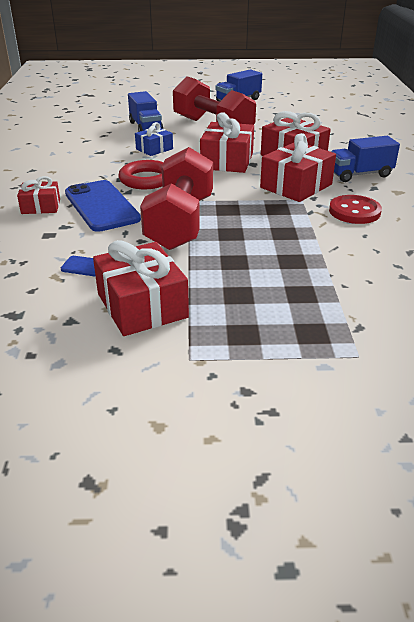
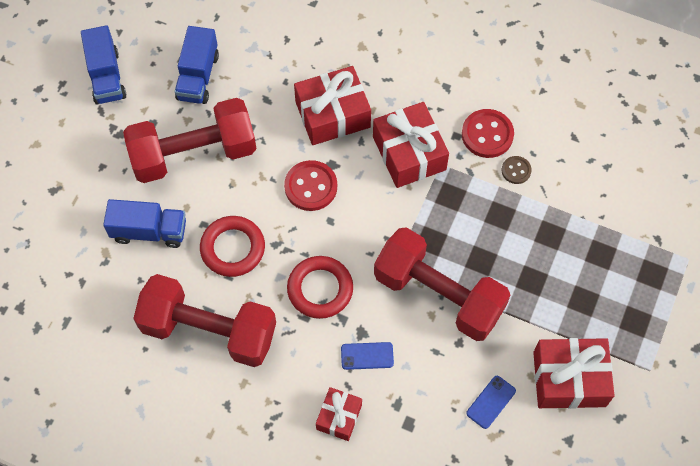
camera: 65 degrees left, 30 degrees up
(86, 154) = (209, 330): none -> red dumbbell
(101, 206) = (367, 356): blue phone -> blue phone, size x0.47
(154, 149) = (232, 248): blue gift -> red ring
(227, 161) = (311, 187): red gift -> red button
(337, 231) = (516, 170): none -> brown button
(360, 174) = (411, 80): blue truck -> blue truck (198, 76)

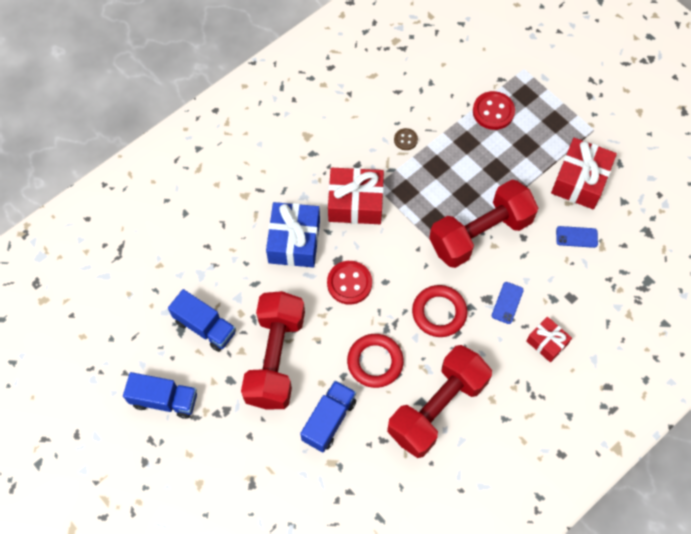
camera: 65 degrees left, 0 degrees up
(332, 114) = (294, 241): red gift -> blue gift
(487, 134) = (367, 145): red button -> red button (493, 111)
(491, 402) = (576, 237): blue phone -> blue phone turned 60 degrees counterclockwise

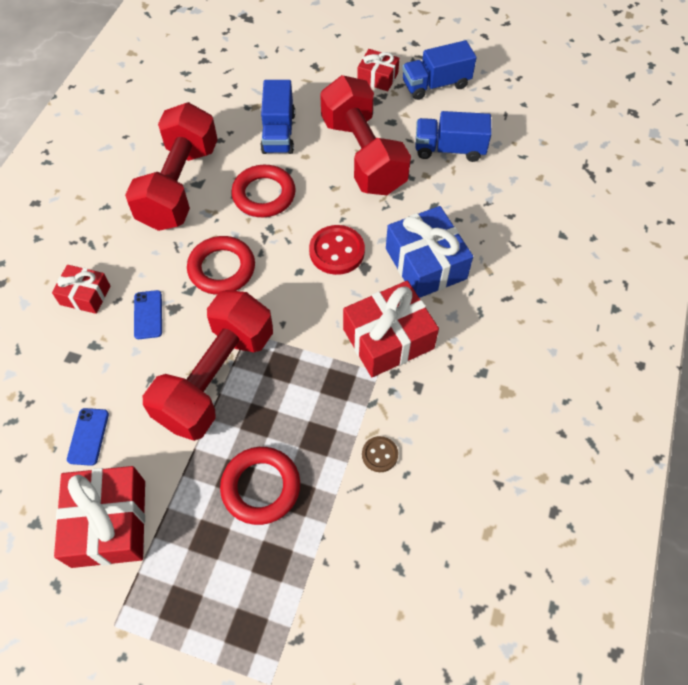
camera: 150 degrees right, 5 degrees down
(207, 437) = (377, 77): none -> red gift
(484, 156) = (261, 487): none -> red ring
(493, 111) = (282, 570): red button -> none
(576, 237) = (88, 436): blue phone -> blue phone turned 60 degrees counterclockwise

